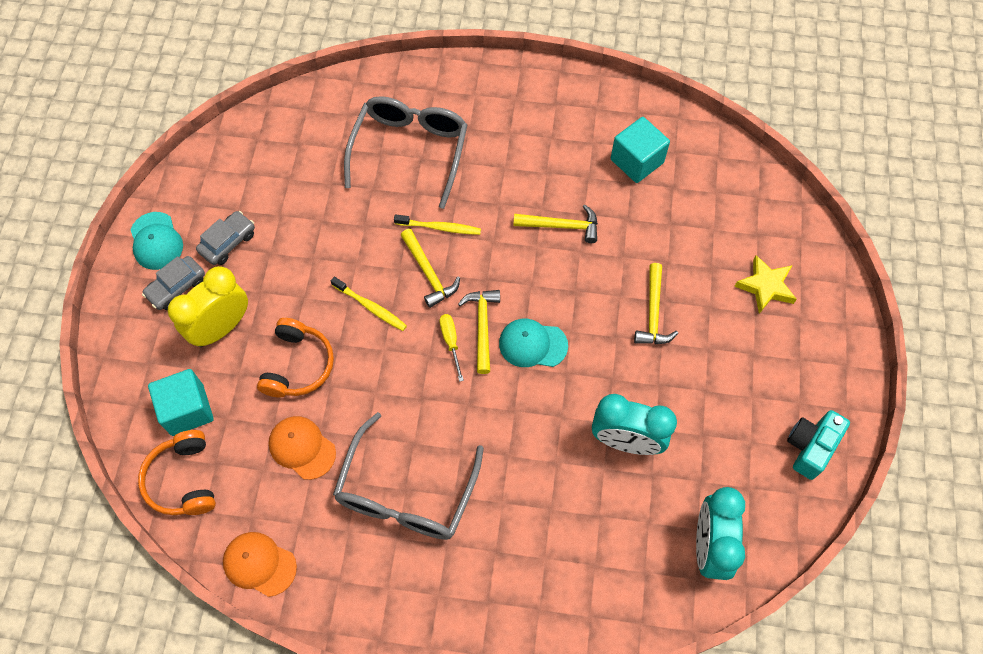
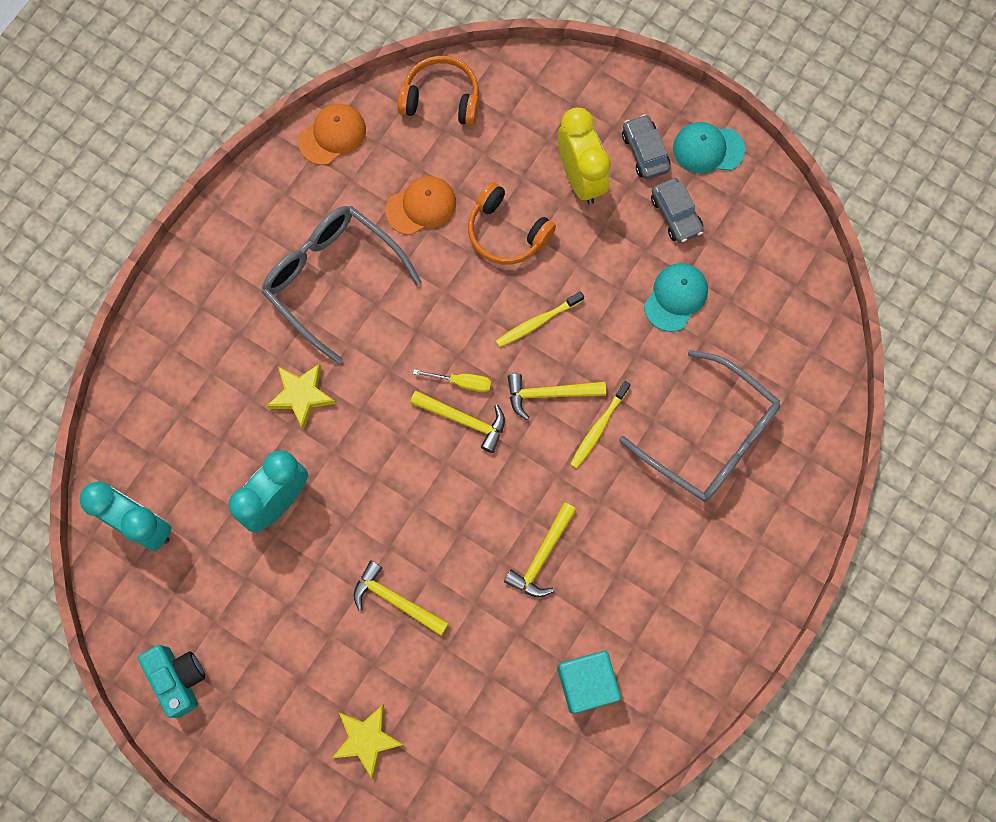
camera: 115 degrees right, 10 degrees up
(187, 410) = (508, 122): turquoise cube -> none
(526, 466) = (301, 395): none -> yellow star
(532, 344) = (421, 460): turquoise cap -> turquoise cap (676, 297)

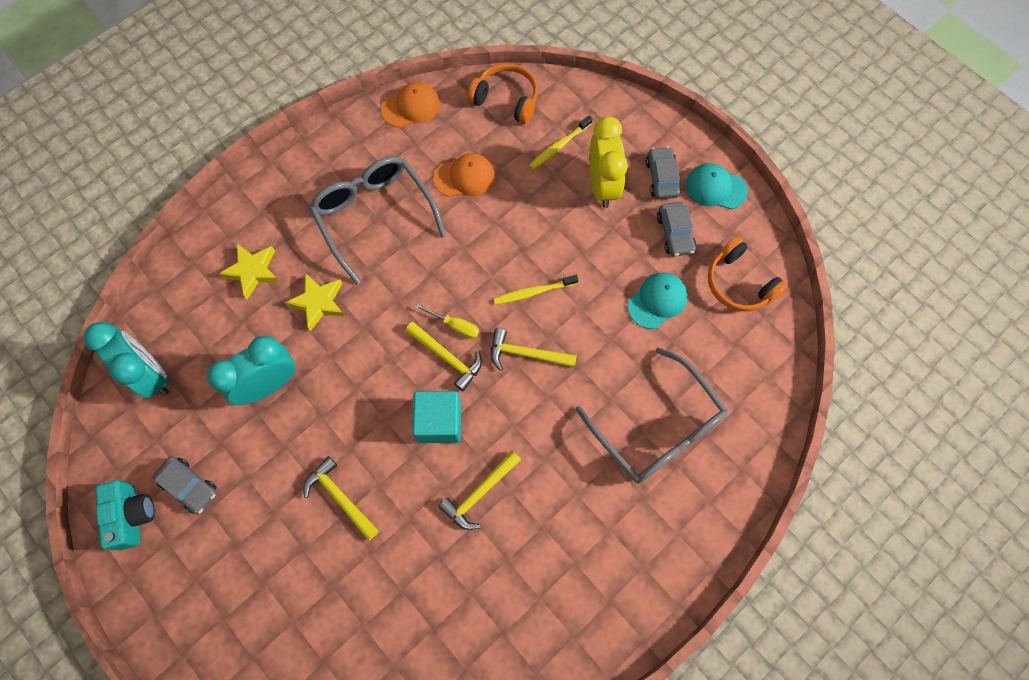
camera: 15 degrees right, 5 degrees down
(229, 632) = (189, 486): none -> grey car
(366, 739) = (274, 617): yellow star -> yellow star (253, 271)
(507, 232) = (529, 214): orange headphones -> orange headphones (739, 283)
(586, 683) = (486, 621): turquoise cube -> turquoise cube (439, 422)
(599, 427) = (561, 393): yellow toothbrush -> yellow toothbrush (559, 146)

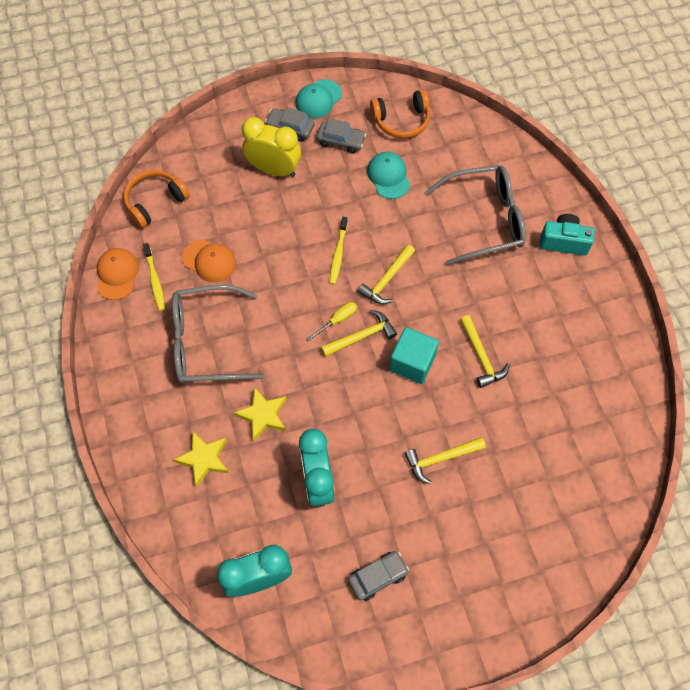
camera: 65 degrees left, 5 degrees down
(132, 515) = (382, 634): turquoise camera -> turquoise camera (563, 242)
(464, 177) = (209, 261): orange cap -> orange cap turned 105 degrees clockwise
(559, 146) = (221, 183): yellow toothbrush -> yellow toothbrush (155, 280)

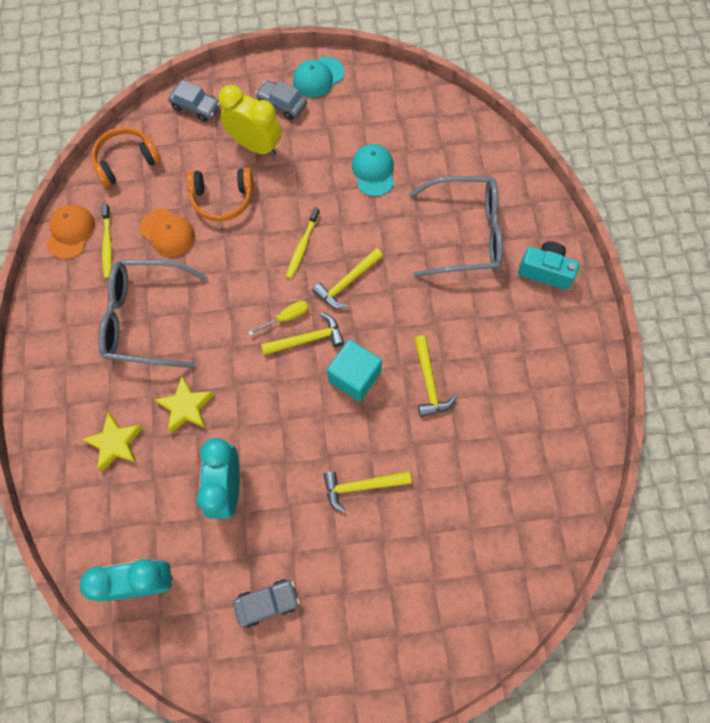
camera: 10 degrees right, 5 degrees up
(341, 141) = (332, 126): grey car -> grey car (196, 107)
(401, 120) = (400, 113): orange headphones -> orange headphones (222, 199)

